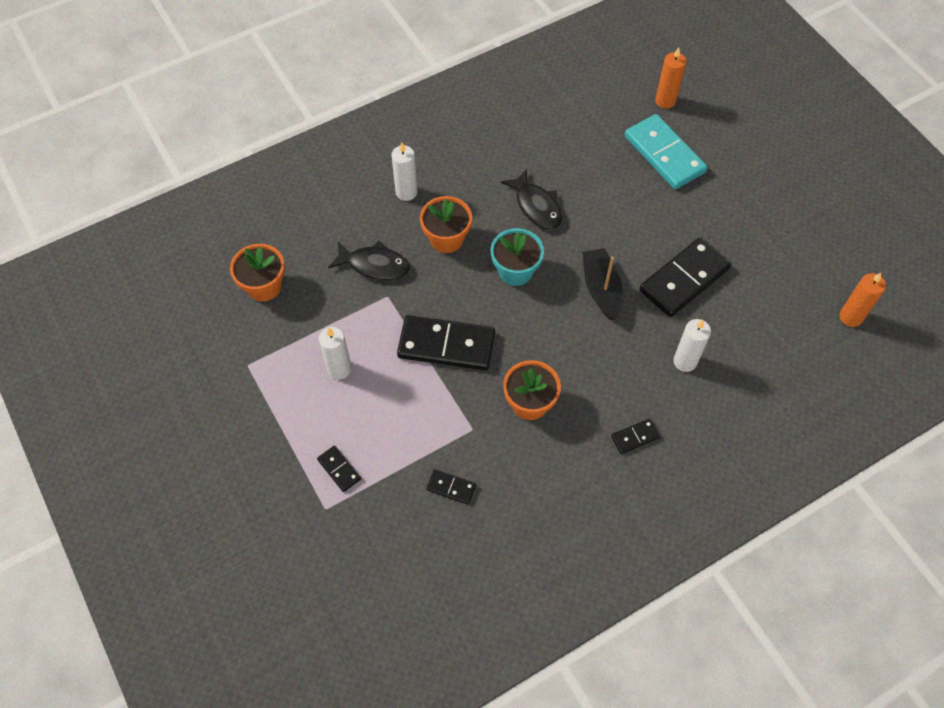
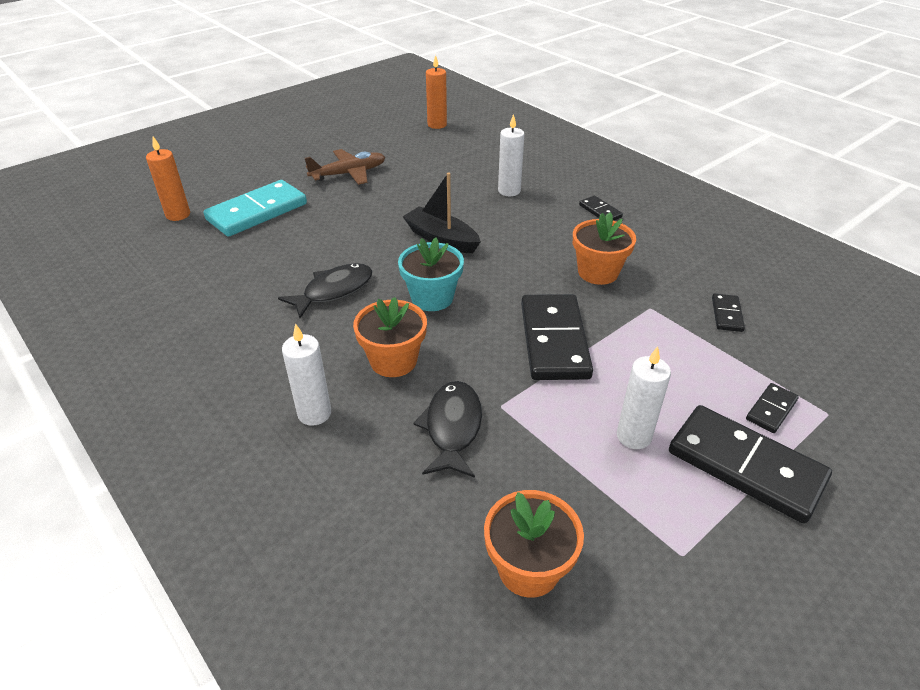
camera: 100 degrees left, 20 degrees down
(601, 289) = (441, 239): black boat -> black boat turned 60 degrees clockwise
(684, 279) = (418, 195): black domino -> black domino (745, 466)
(732, 225) = (349, 174): none -> brown plane

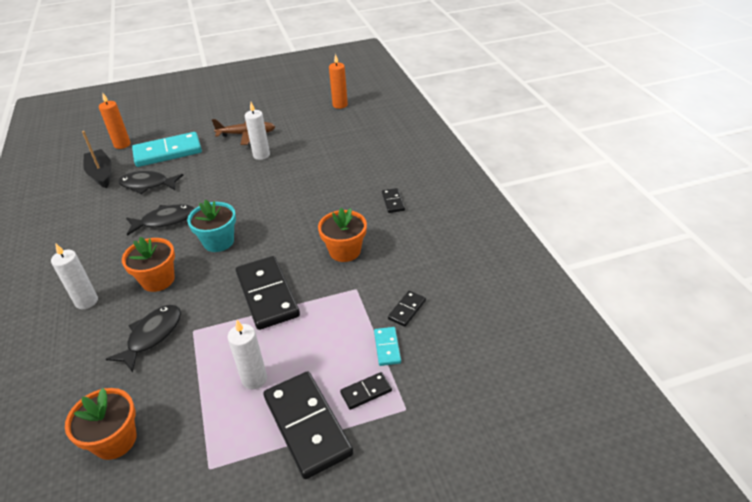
camera: 25 degrees right, 0 degrees up
(265, 255) = (147, 185): none -> black fish
(441, 239) = (263, 199): black boat -> black boat (101, 174)
(509, 191) = (342, 170): white candle -> white candle (261, 155)
(554, 340) = (267, 294): black domino -> black domino turned 45 degrees counterclockwise
(745, 358) = (387, 347): none -> turquoise domino

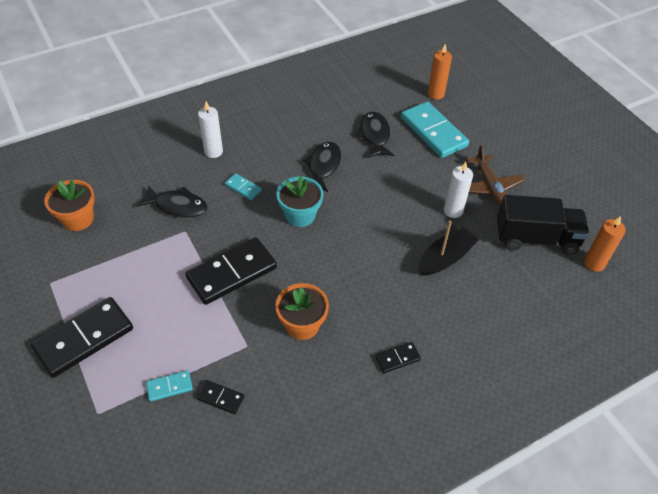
camera: 75 degrees right, 10 degrees up
(101, 174) = (383, 97): black boat -> black boat (445, 258)
(158, 280) = (243, 188): orange flower pot -> turquoise domino
(165, 221) = (323, 166): black fish -> black fish turned 135 degrees counterclockwise
(254, 379) = (132, 289): white candle -> none
(308, 123) = (536, 238): none -> black truck
(366, 392) = (117, 377): black domino -> none

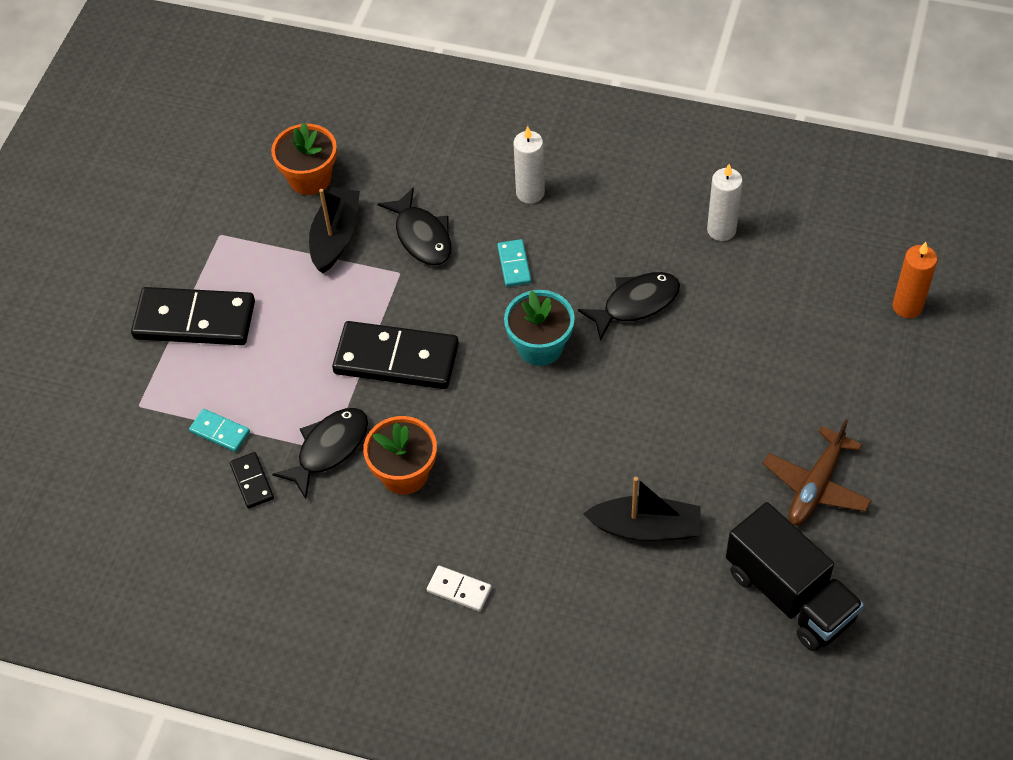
camera: 50 degrees right, 5 degrees up
(127, 238) = (335, 237): none -> black boat
(374, 135) = (749, 308): black fish -> black fish (329, 449)
(397, 358) = (459, 590): black domino -> white domino
(433, 132) = (835, 358): turquoise domino -> none
(453, 210) = (728, 479): white candle -> white candle (721, 230)
(594, 263) = (825, 683): orange candle -> none

